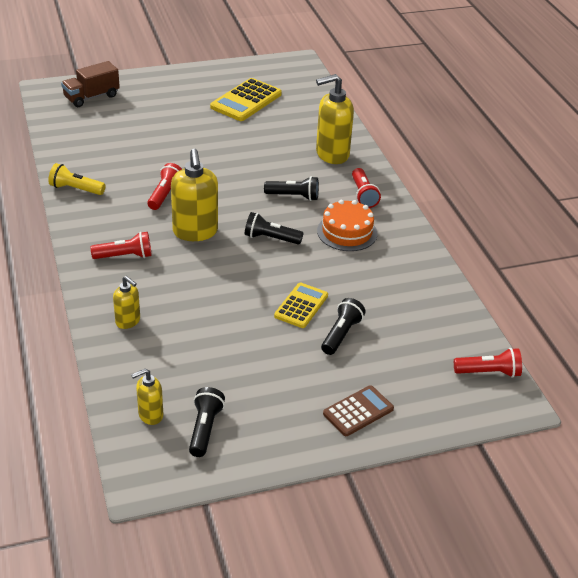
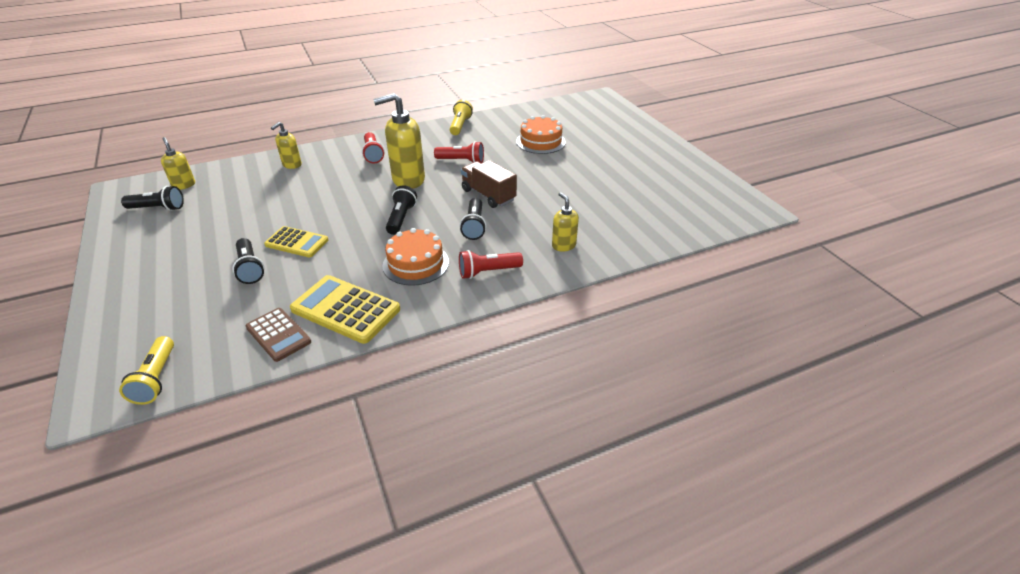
camera: 85 degrees right, 0 degrees up
(91, 97) = (600, 114): brown truck -> brown truck (488, 195)
(141, 141) = (540, 142): none -> orange cake
(246, 101) = (644, 185): yellow calculator -> yellow calculator (345, 309)
(332, 154) = (563, 245): yellow soap dispenser -> yellow soap dispenser, size x0.54
(341, 334) = (250, 268): black flashlight -> black flashlight turned 45 degrees clockwise
(358, 411) = (140, 284): brown calculator -> brown calculator (278, 335)
(488, 372) = (156, 379): red flashlight -> yellow flashlight

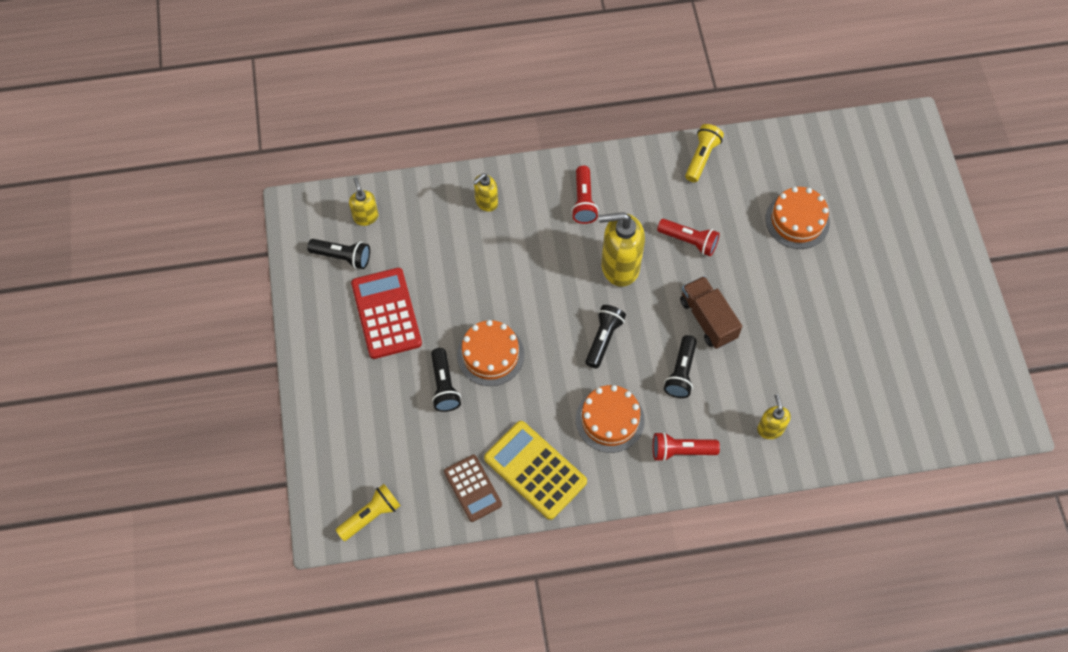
camera: 15 degrees right, 25 degrees up
(156, 379) = (371, 516): yellow flashlight -> yellow flashlight turned 135 degrees counterclockwise
(196, 234) = (386, 313): none -> red calculator
(297, 242) = (490, 354): yellow calculator -> orange cake

